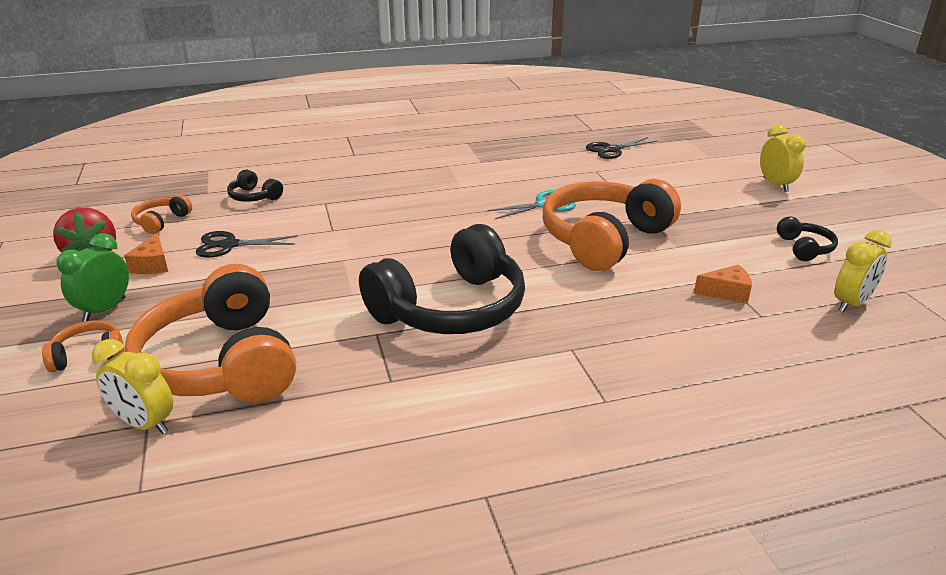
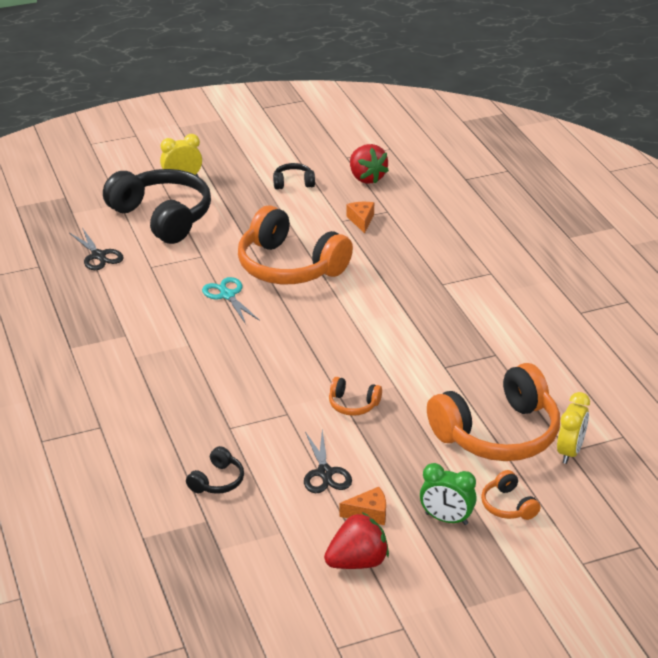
camera: 95 degrees left, 5 degrees up
(161, 221) = (281, 535): orange headphones -> orange headphones (353, 404)
(451, 308) = (405, 336): black headphones -> black headphones (162, 217)
(851, 304) = (366, 178): yellow clock -> red strawberry

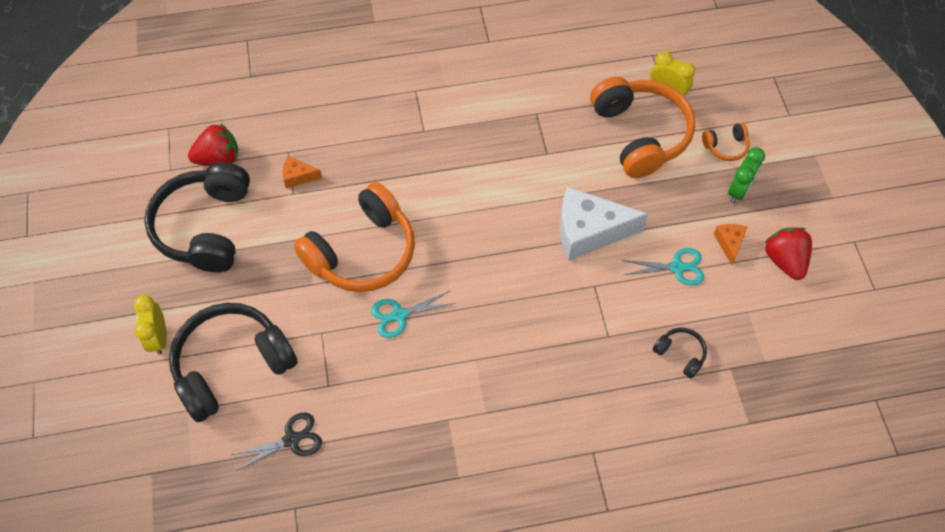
camera: 80 degrees left, 25 degrees up
(293, 183) = (205, 227): black headphones -> black headphones, size x2.33
(325, 473) = (677, 267): black scissors -> turquoise scissors
(353, 404) = (589, 231): orange headphones -> white cheese

